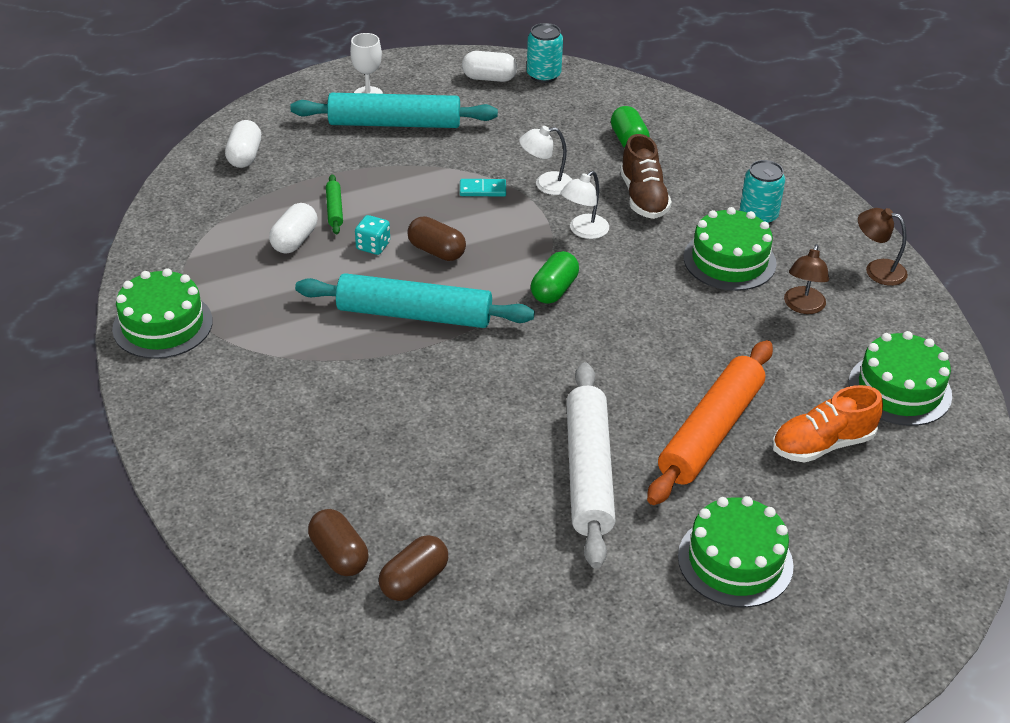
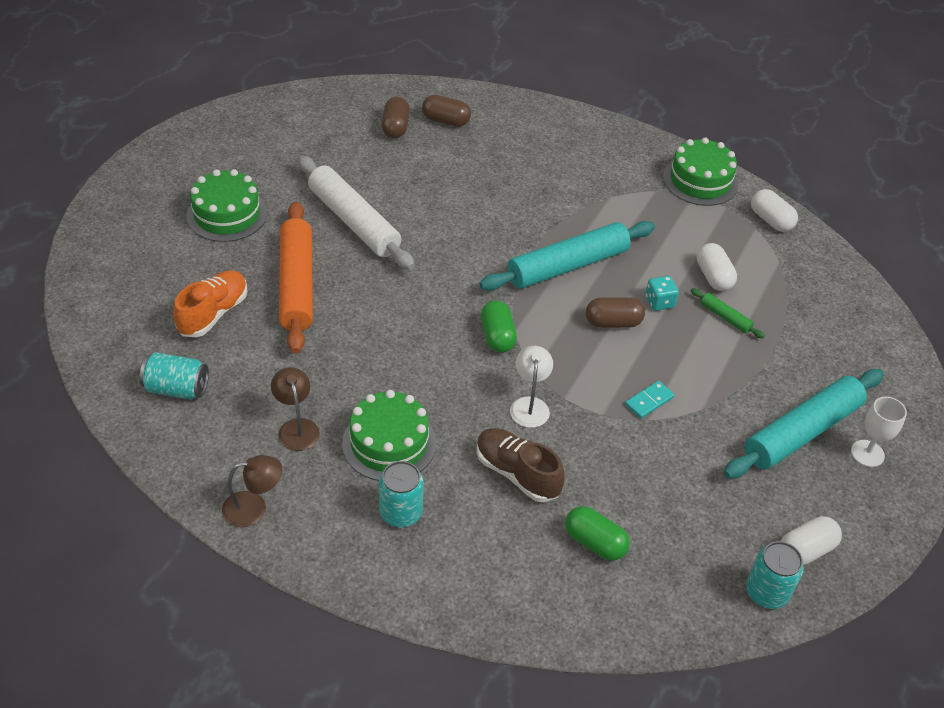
camera: 140 degrees right, 5 degrees up
(244, 156) = (851, 327): white capsule -> white capsule (771, 220)
(546, 184) = (608, 438): white lamp -> none
(899, 389) = (177, 389): green cake -> turquoise can

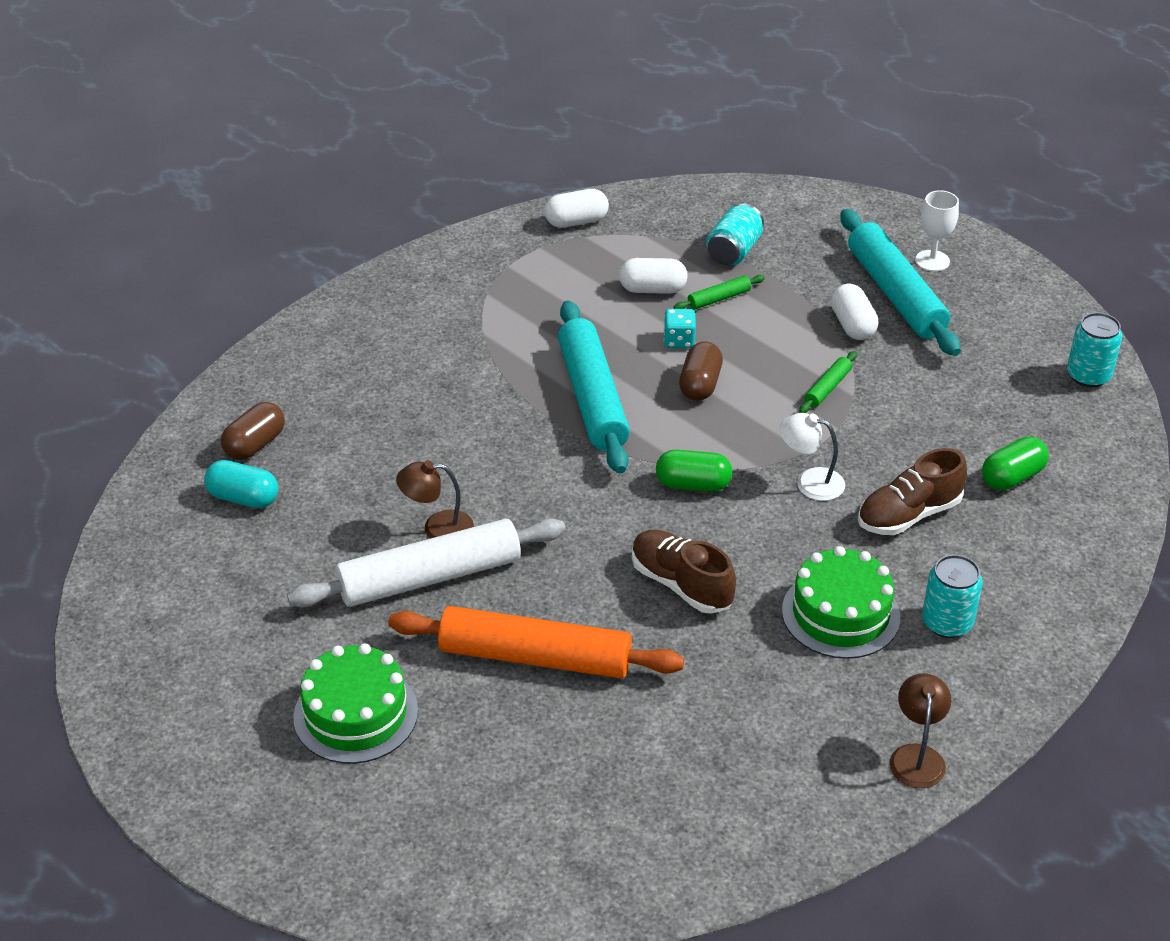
camera: 70 degrees left, 5 degrees down
(177, 389) = (696, 812): turquoise can -> turquoise can (734, 251)
(213, 313) = (563, 755): orange shoe -> none
(297, 427) = (796, 696): brown lamp -> brown lamp (437, 528)
(389, 346) = (681, 584): none -> brown shoe
(395, 127) = (243, 498): brown capsule -> turquoise capsule
(649, 401) = (827, 388): turquoise domino -> green rolling pin
(700, 181) = (485, 253): green cake -> none
(805, 550) = (1042, 336): white capsule -> white capsule (852, 325)

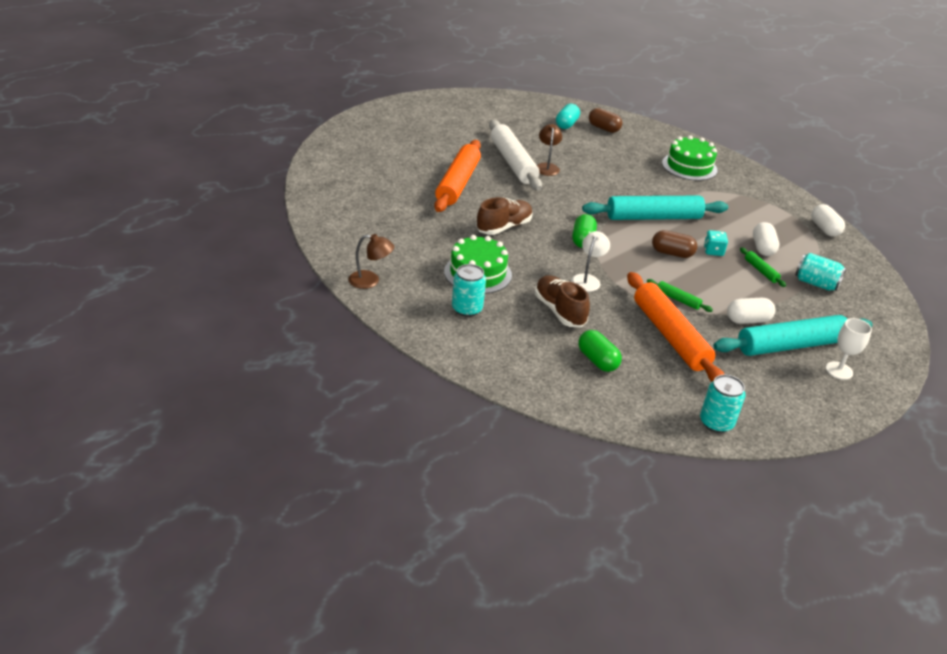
camera: 90 degrees right, 5 degrees down
(356, 714) = (430, 141): green cake -> green cake (689, 166)
(922, 402) = (670, 336): none -> orange rolling pin

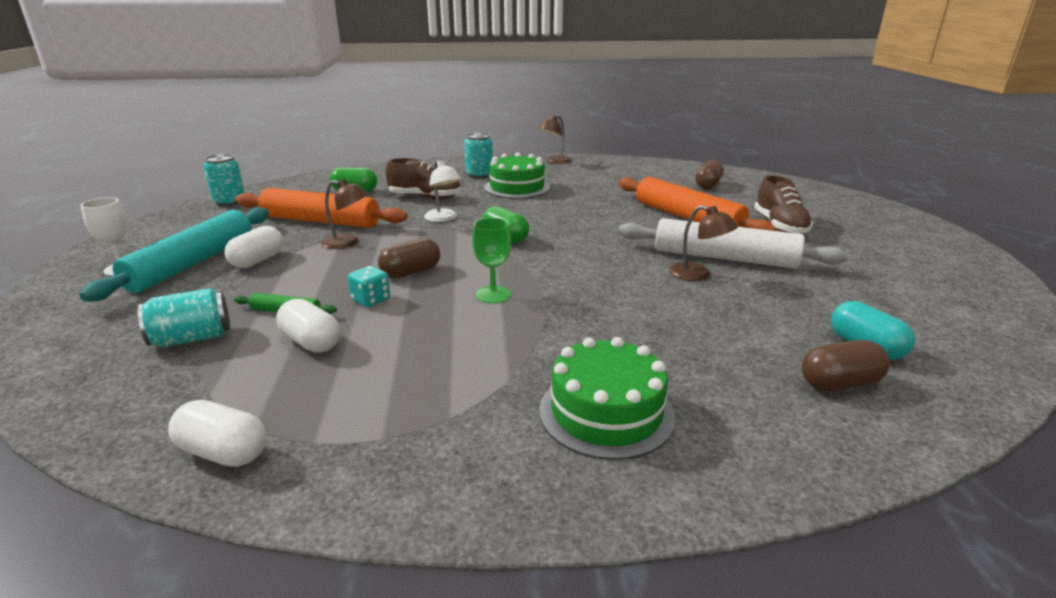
camera: 130 degrees right, 10 degrees down
(367, 187) = (707, 185): none -> brown capsule
(504, 227) = (575, 213): brown shoe -> brown shoe (780, 226)
(653, 217) = (493, 295): turquoise rolling pin -> green goblet
(678, 299) = (347, 243): green rolling pin -> brown lamp

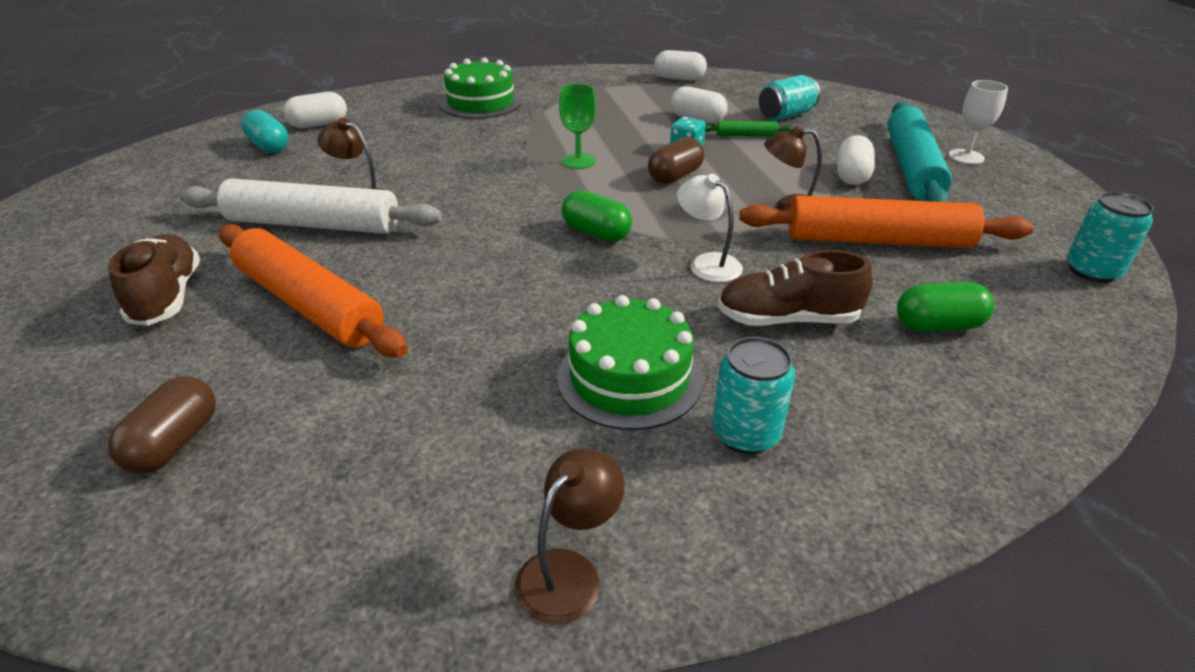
camera: 170 degrees right, 10 degrees up
(839, 383) = (319, 124): brown capsule -> white capsule

